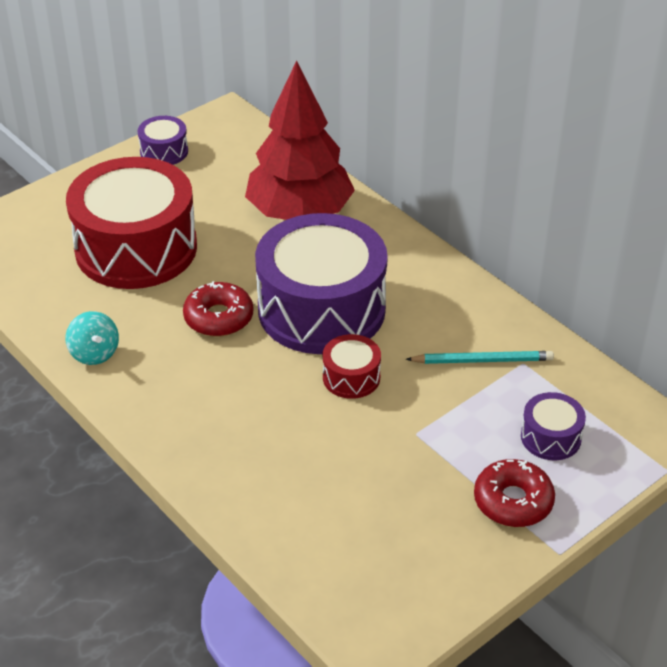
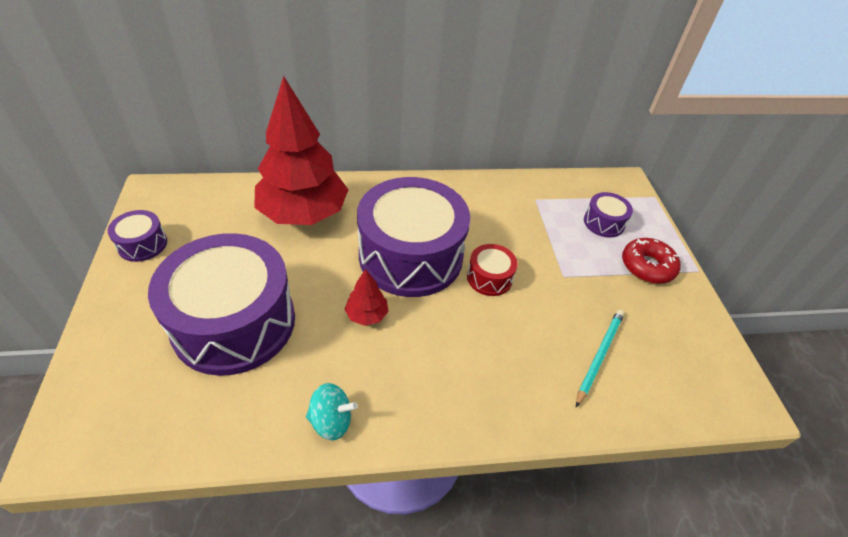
camera: 60 degrees left, 5 degrees up
(136, 248) = (234, 322): red drum -> purple drum
(218, 318) = (367, 315): red donut -> red tree
(482, 360) = (520, 213): turquoise pencil -> turquoise pencil (599, 356)

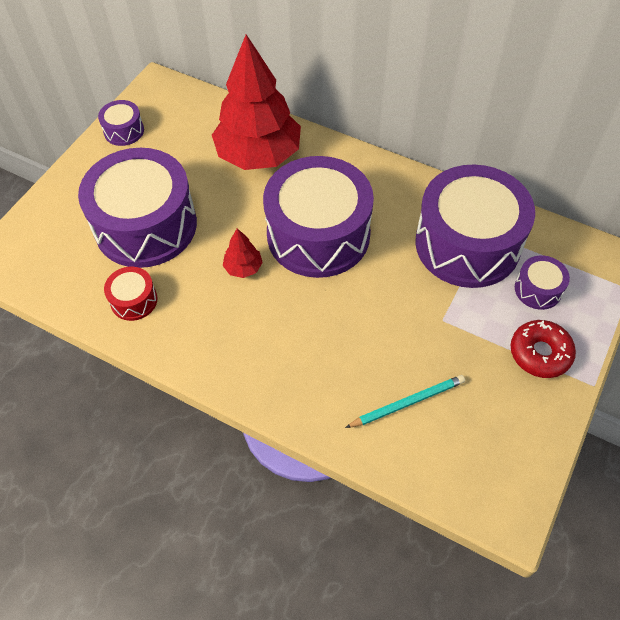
camera: 40 degrees right, 10 degrees up
(331, 421) = (160, 333): turquoise spinning top -> none
(489, 278) = (371, 287): red drum -> red drum (134, 300)
(529, 212) = (467, 244): none -> purple drum

